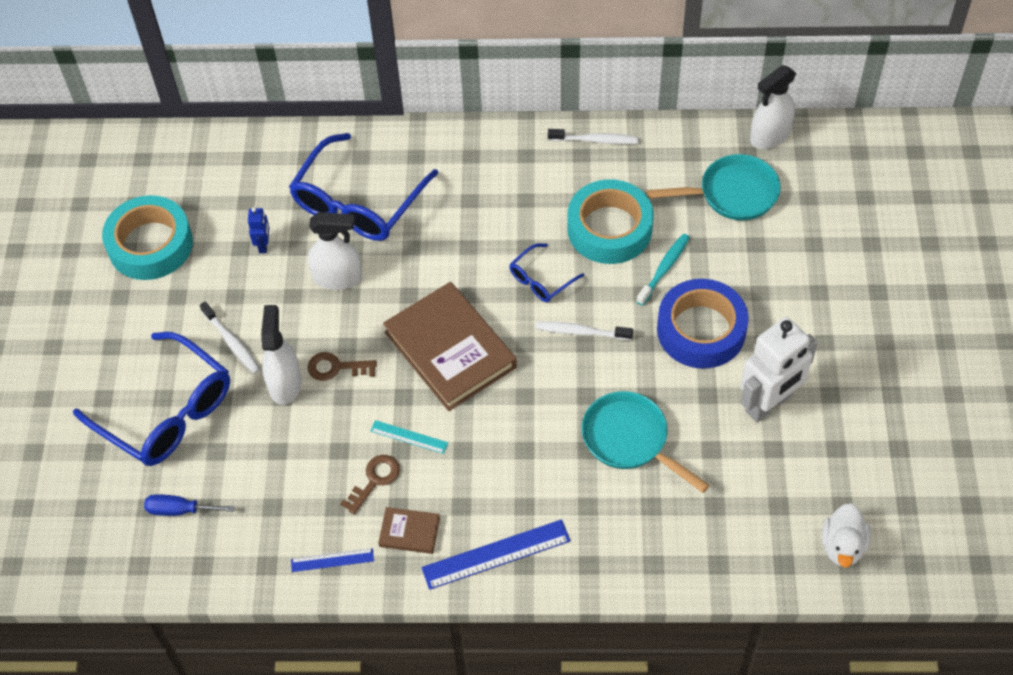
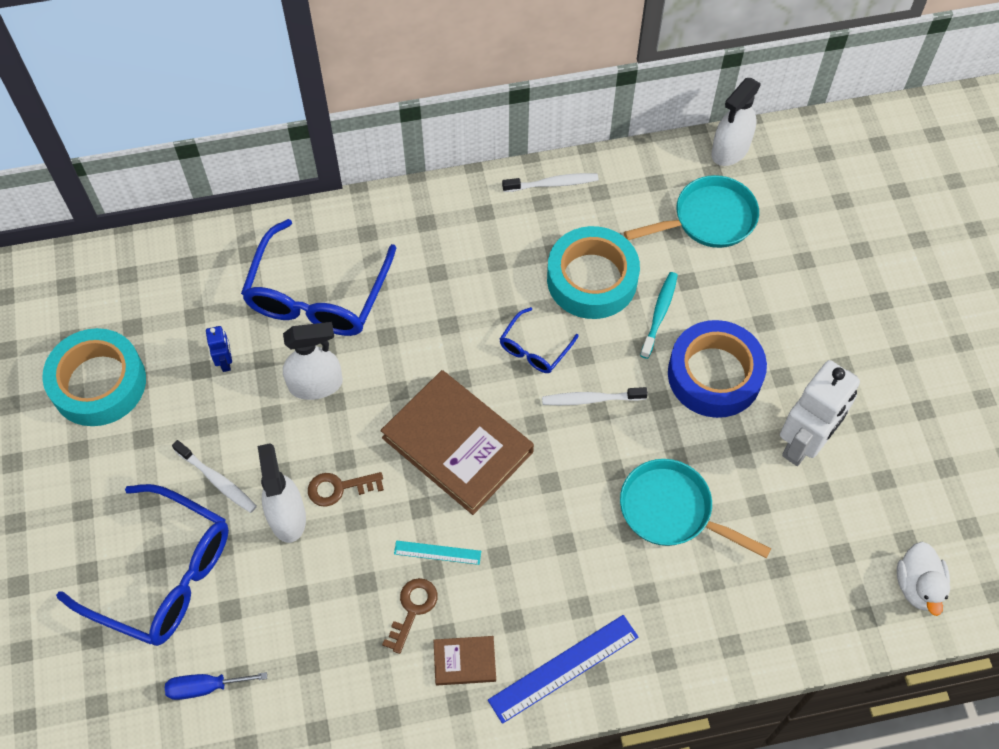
camera: 15 degrees left, 5 degrees up
(332, 560) = (388, 711): blue ruler -> none

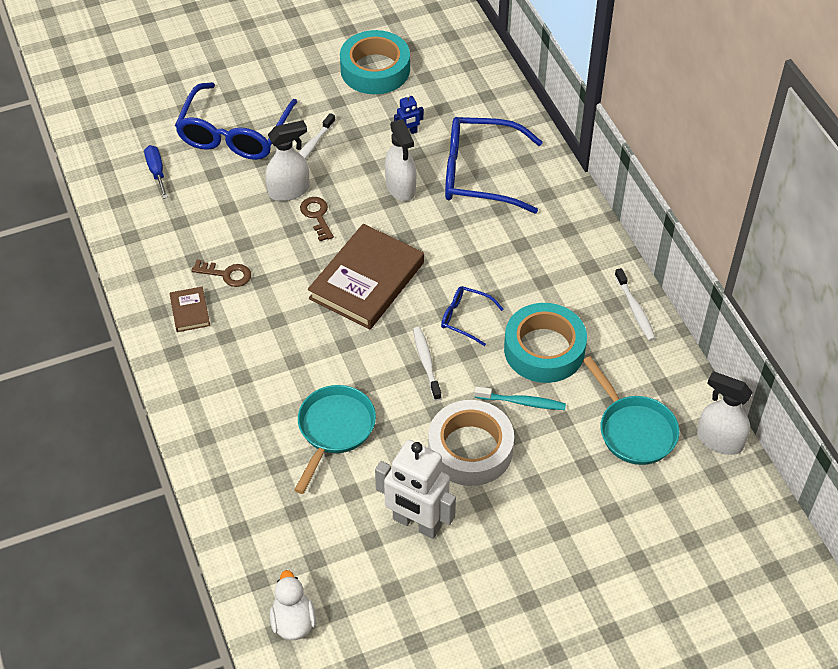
camera: 80 degrees right, 10 degrees down
(437, 552) = (274, 282): turquoise ruler -> none
(563, 668) = (191, 372): blue ruler -> none
(714, 375) = (470, 449): blue tape -> white tape
(918, 586) = (293, 621): white duck -> white duck turned 90 degrees clockwise

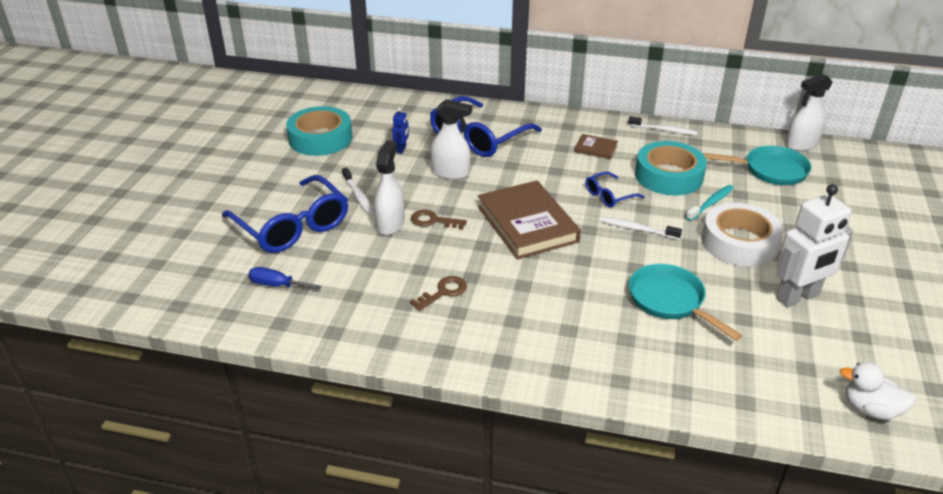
camera: 55 degrees left, 15 degrees down
(190, 311) = (463, 330): brown book -> brown book (596, 149)

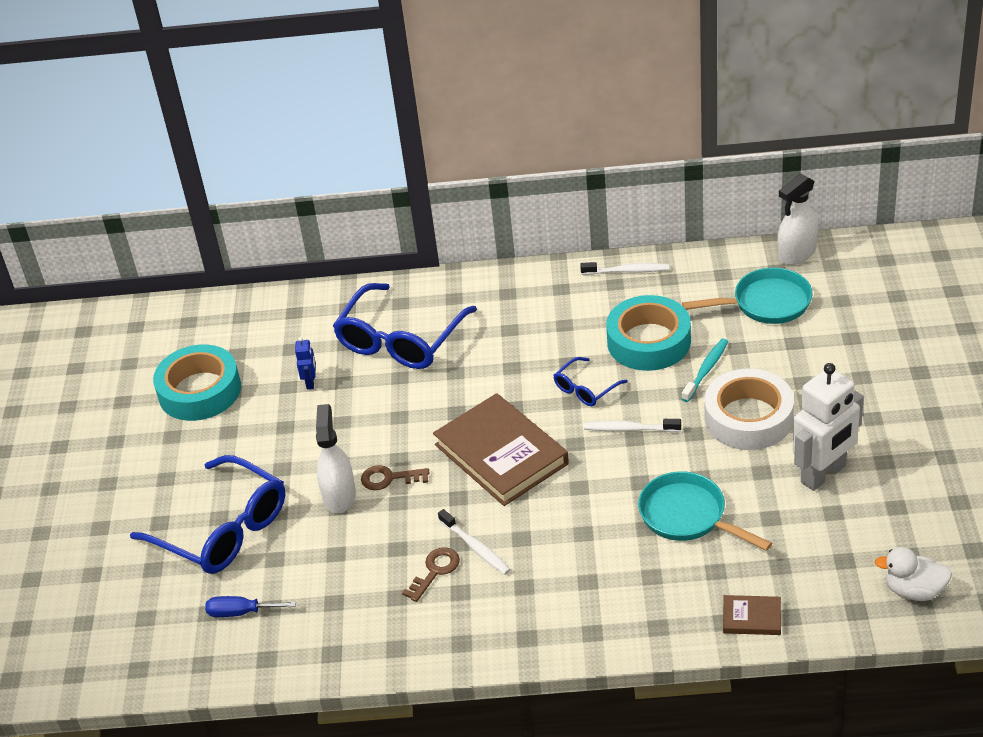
camera: 10 degrees left, 5 degrees up
(358, 196) = (284, 465): white toothbrush -> white toothbrush (476, 547)
(451, 173) = (385, 403): white spray bottle -> none
(596, 149) = (551, 321): brown book -> brown book (751, 617)

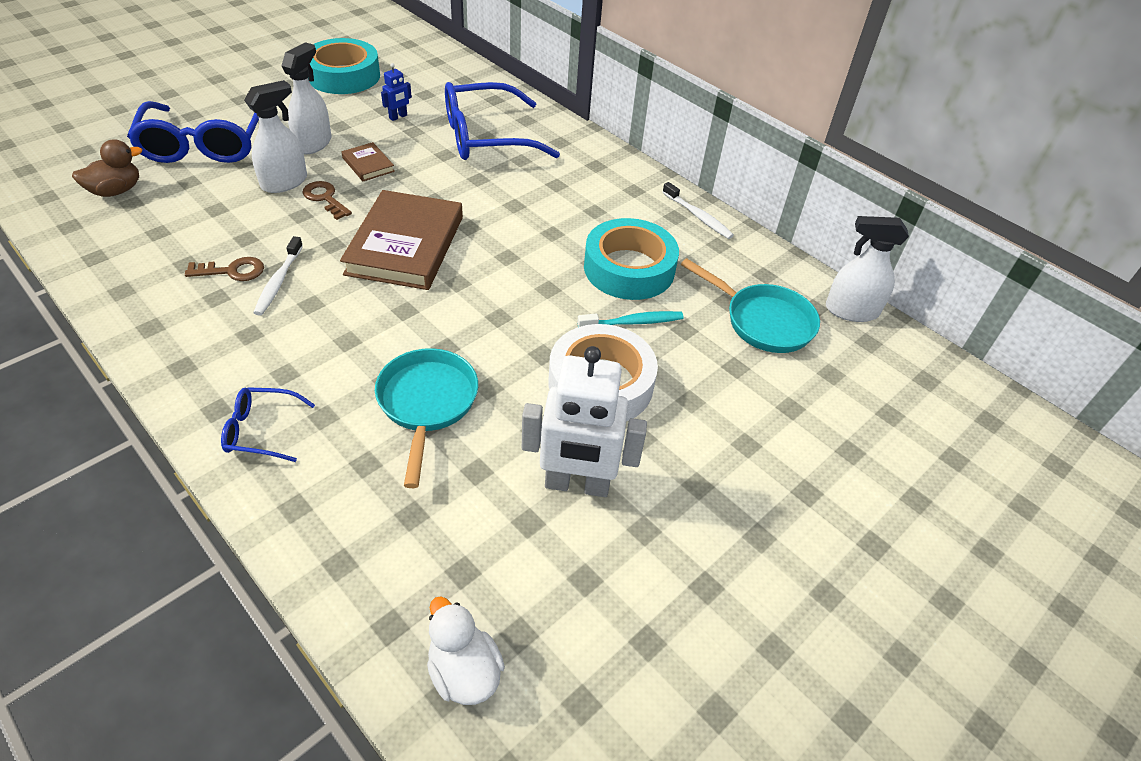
camera: 40 degrees right, 5 degrees up
(241, 612) = (116, 191): blue screwdriver -> brown duck
(296, 455) = (313, 143): none -> white spray bottle
(585, 389) = (530, 257): blue glasses -> blue glasses (260, 430)
(629, 429) = (508, 308): white toothbrush -> none
(751, 617) = (316, 529): brown book -> brown book (368, 164)

